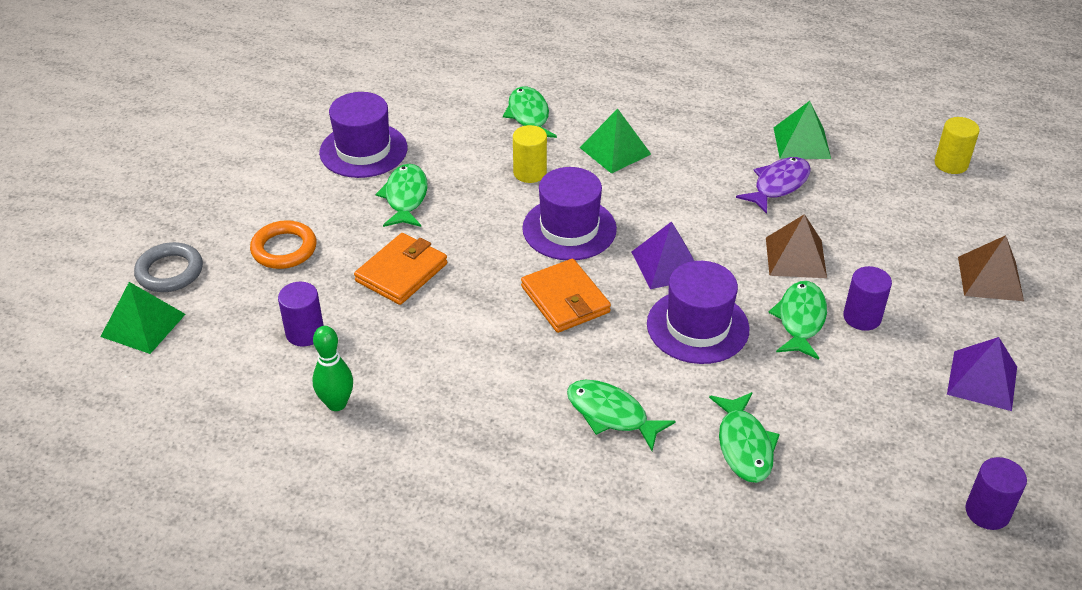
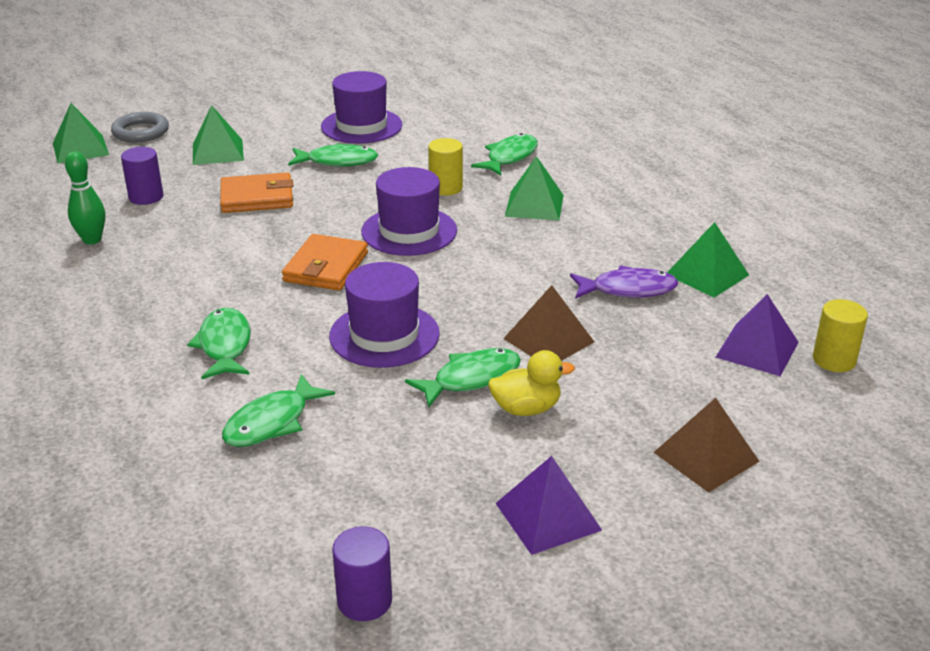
camera: 45 degrees right, 10 degrees down
(284, 249) = (217, 152): orange ring -> green pyramid
(405, 197) = (338, 161): green fish -> green fish turned 45 degrees clockwise
(667, 264) = (437, 288): purple pyramid -> purple pyramid (757, 349)
(862, 317) = (526, 408): purple cylinder -> yellow duck

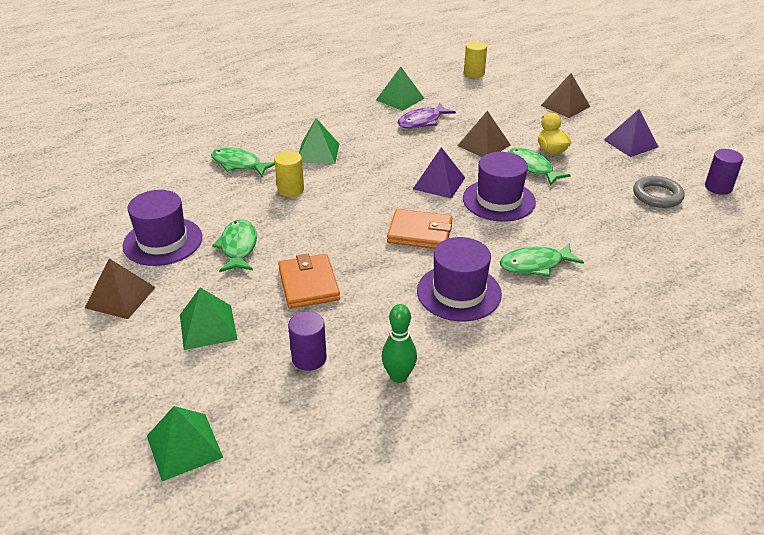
camera: 95 degrees left, 5 degrees up
(141, 132) = (144, 401): grey ring -> grey ring (657, 195)
(272, 422) = (606, 232): green fish -> none
(280, 114) = (120, 297): none -> brown pyramid
(409, 231) = (361, 201): purple hat -> purple hat (459, 292)
(628, 289) = (422, 121): purple fish -> purple fish turned 120 degrees counterclockwise
(757, 349) = (471, 90): purple pyramid -> purple pyramid (439, 183)

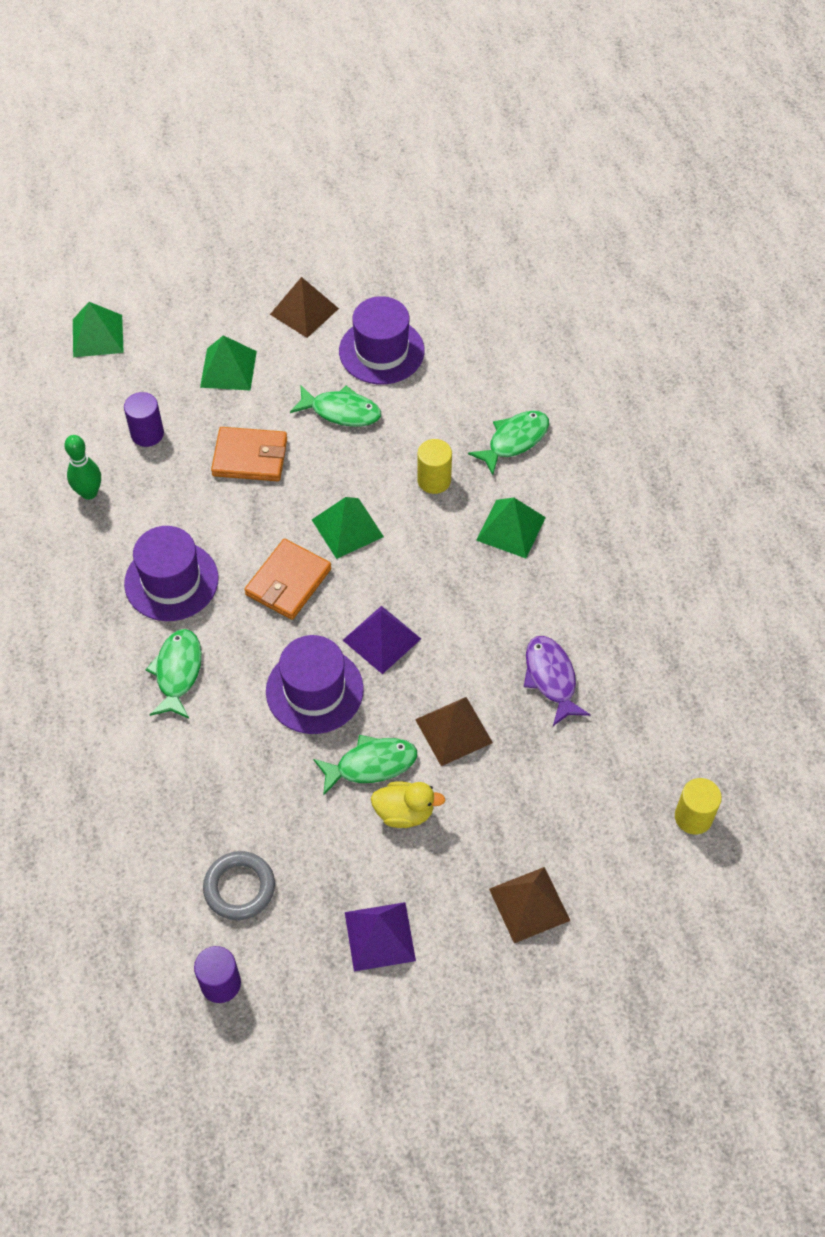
camera: 110 degrees right, 20 degrees up
(400, 99) = (633, 673): green pyramid -> green pyramid (347, 528)

